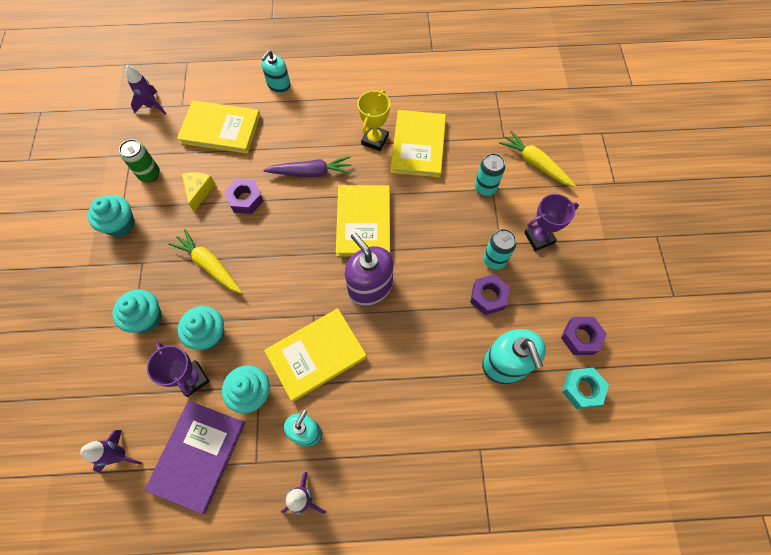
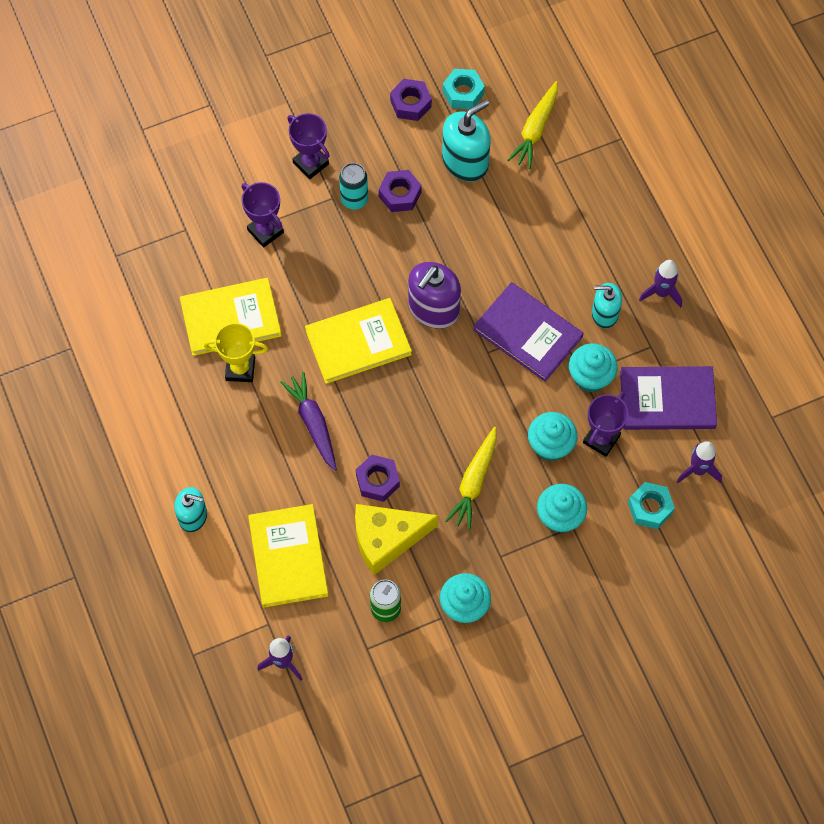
camera: 110 degrees left, 0 degrees up
(112, 395) = (650, 508): none -> turquoise nut
(199, 191) = (386, 539): yellow cheese -> yellow cheese, size x1.75
(316, 355) = (528, 333): yellow book -> purple book
(485, 188) = (265, 231): turquoise can -> purple trophy
(535, 163) = (212, 188): yellow carrot -> yellow carrot (535, 130)

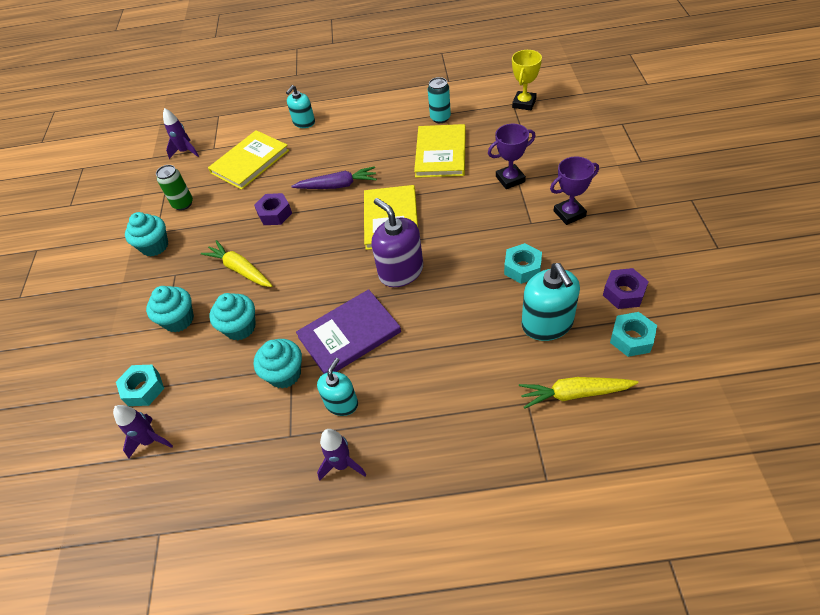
camera: 115 degrees right, 15 degrees down
(240, 369) = (398, 154): yellow trophy -> yellow trophy (524, 103)
(288, 557) = (250, 162): yellow book -> yellow book turned 60 degrees counterclockwise
(354, 199) = (525, 236): turquoise can -> turquoise can (440, 118)
(386, 539) = (230, 212): yellow cheese -> none
(400, 194) = (522, 268): purple nut -> turquoise nut
(535, 130) = (574, 394): yellow carrot -> yellow carrot turned 45 degrees counterclockwise
(601, 439) = (224, 367): purple trophy -> none
(667, 400) = (230, 434): purple book -> none

